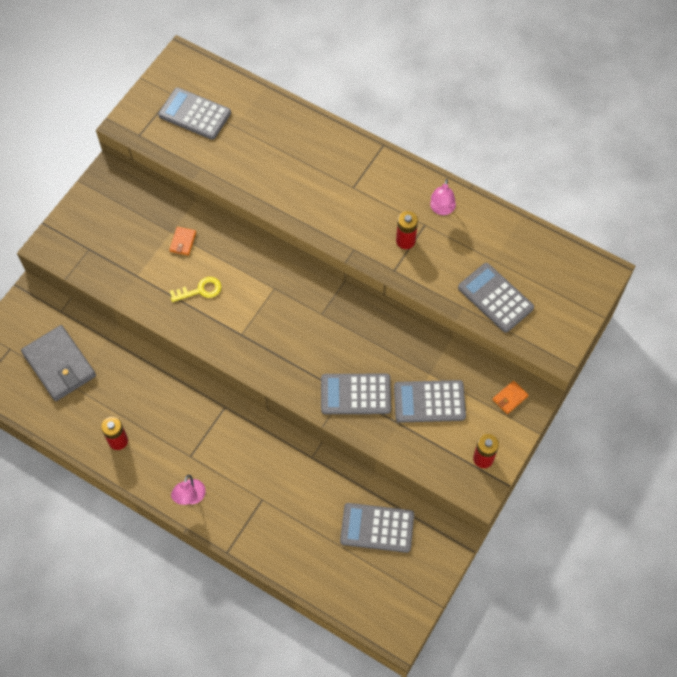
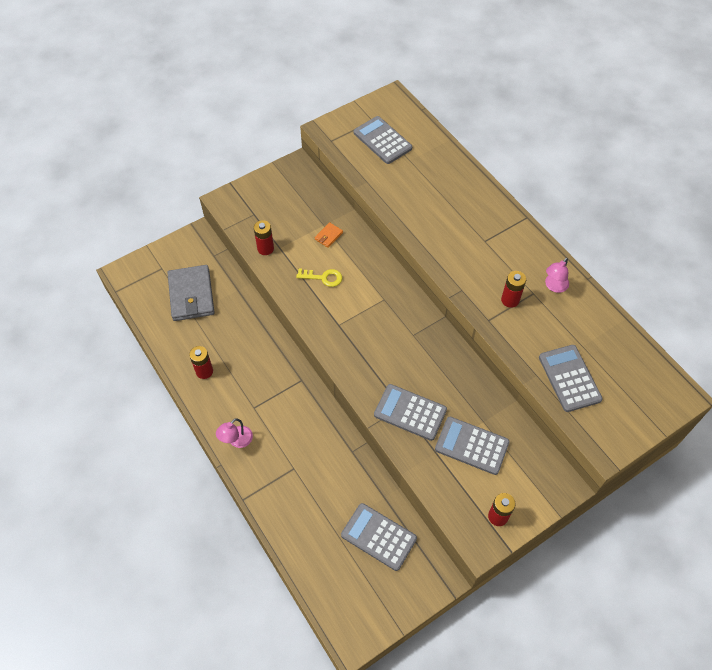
camera: 25 degrees right, 5 degrees down
(122, 283) = (265, 248): none -> red battery
(510, 398) = (546, 473): orange wallet -> none

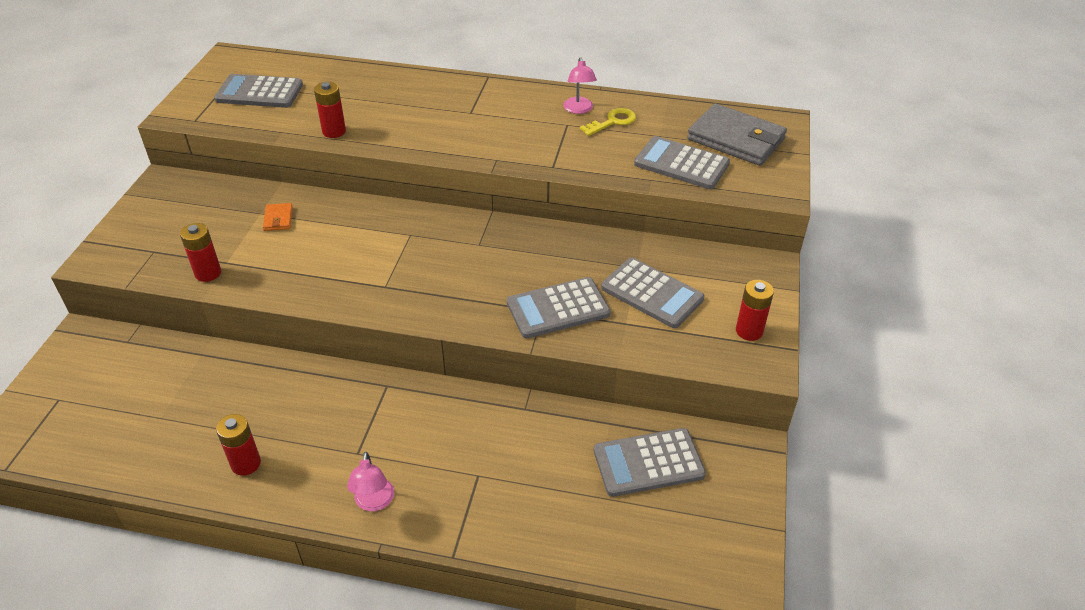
camera: 45 degrees left, 15 degrees down
(191, 295) = (137, 399): grey wallet -> grey wallet (736, 139)
(323, 278) = (316, 257): yellow key -> yellow key (612, 122)
(471, 446) = (652, 293): grey calculator -> grey calculator turned 120 degrees counterclockwise
(510, 300) = (553, 141): red battery -> red battery (334, 131)

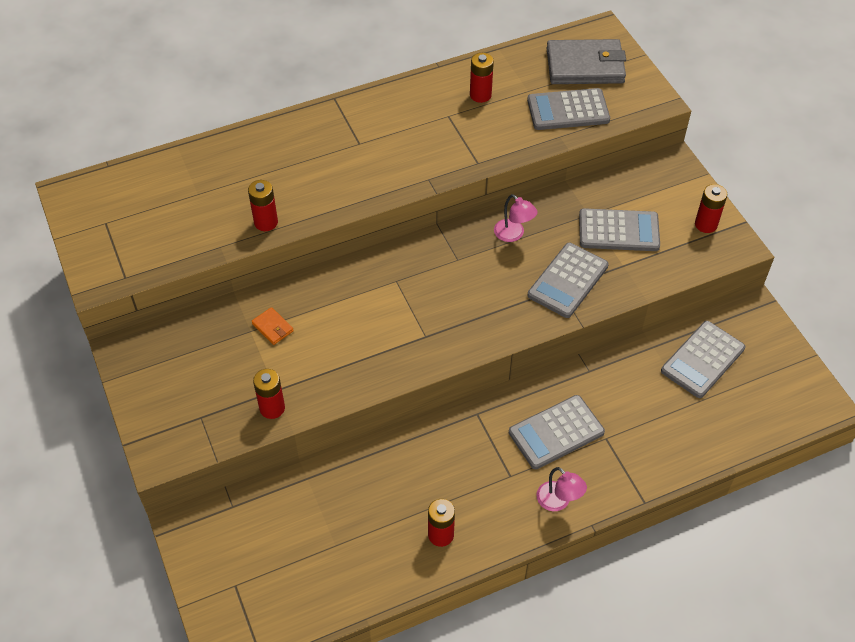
camera: 35 degrees left, 10 degrees up
(259, 92) = (150, 217): grey calculator -> grey calculator (556, 432)
(579, 109) = (443, 96): pink lamp -> pink lamp (513, 234)
(612, 122) = (480, 95): yellow key -> red battery

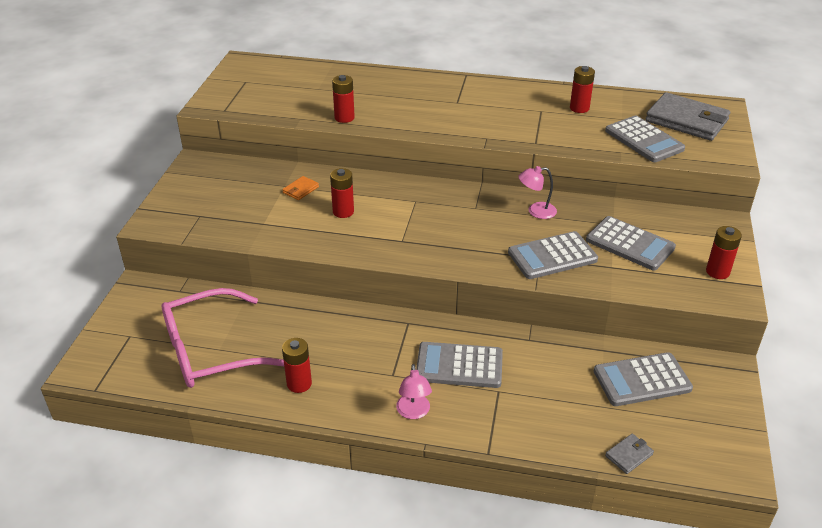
camera: 35 degrees right, 15 degrees down
(272, 327) = (300, 190): orange wallet -> orange wallet turned 45 degrees clockwise
(272, 408) = (249, 232): red battery -> red battery (343, 212)
(329, 552) = (210, 351): none -> pink glasses
(513, 234) = (536, 211): pink lamp -> pink lamp turned 90 degrees clockwise
(568, 110) = (644, 140): grey calculator -> grey calculator turned 150 degrees counterclockwise
(743, 437) = (629, 455): none -> grey wallet

